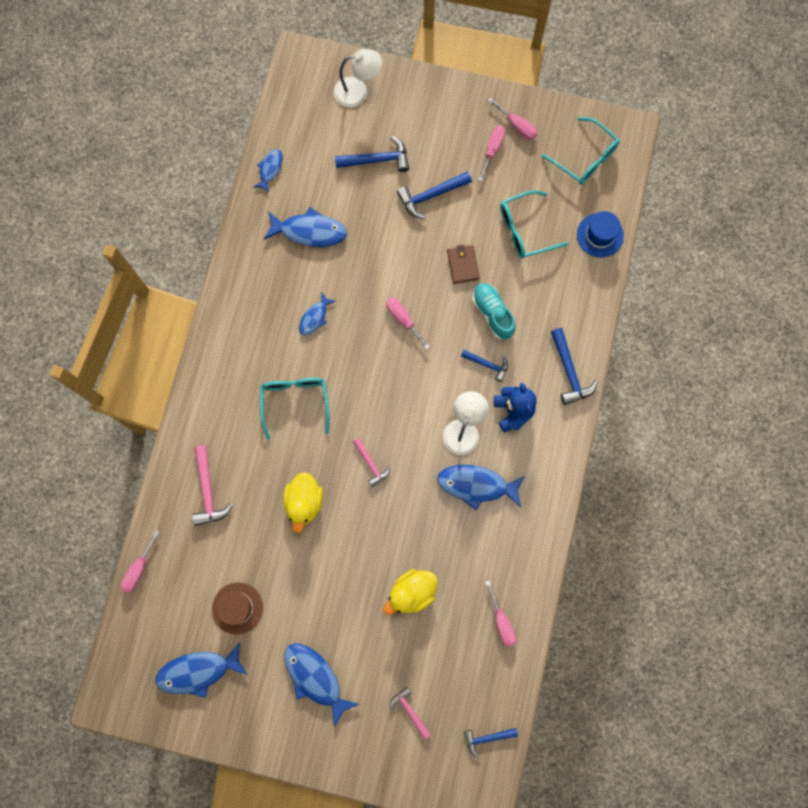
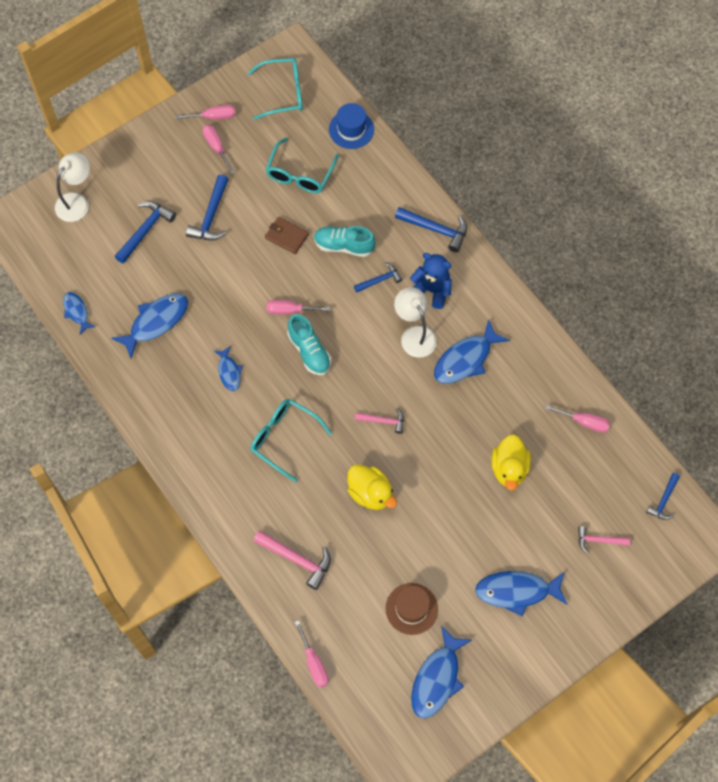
camera: 50 degrees left, 10 degrees down
(381, 361) = (309, 351): none -> turquoise shoe

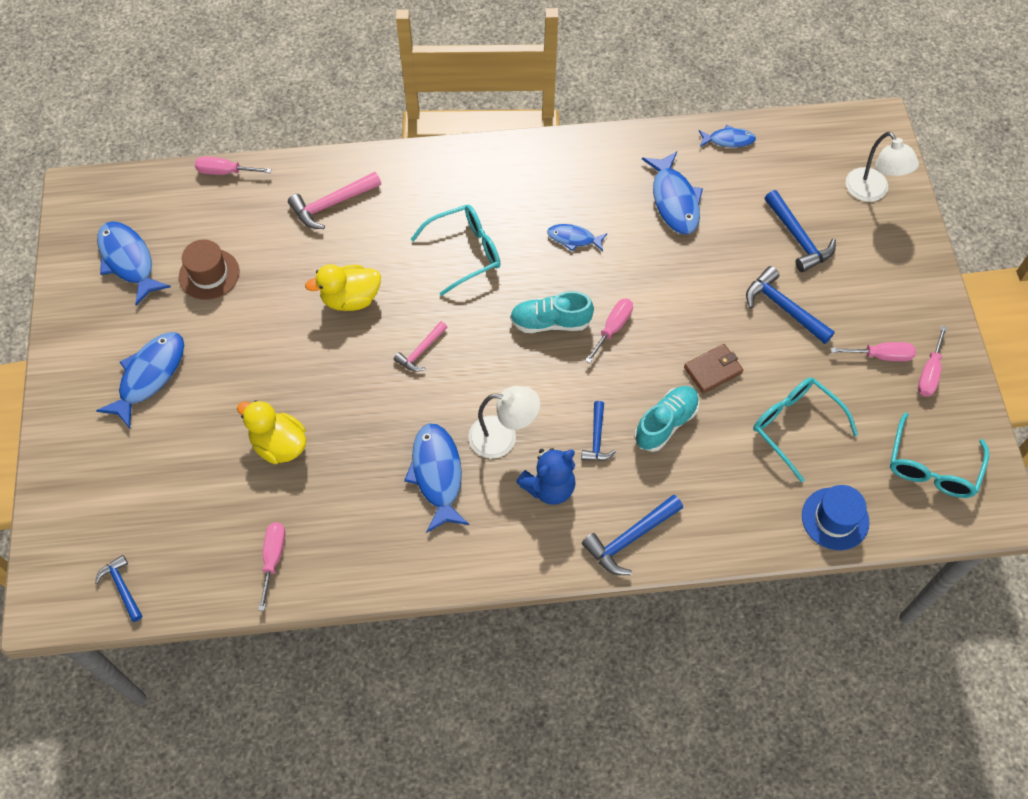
camera: 120 degrees right, 5 degrees down
(584, 422) = (273, 558): pink screwdriver -> pink screwdriver turned 135 degrees clockwise
(599, 540) = (135, 488): pink hammer -> none

